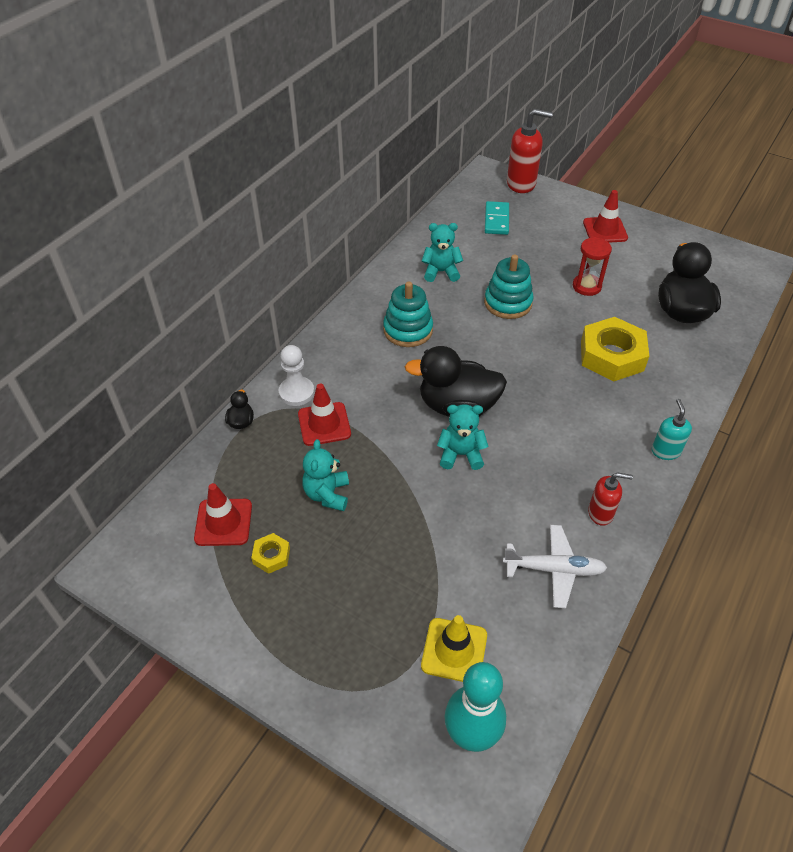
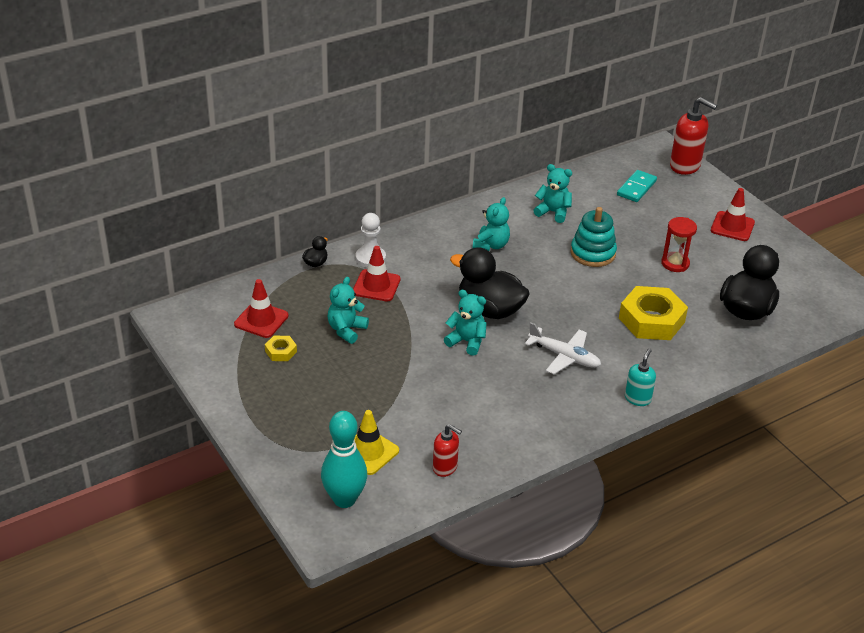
camera: 25 degrees right, 10 degrees down
(408, 330) = (491, 245): turquoise stacking toy -> turquoise teddy bear
(554, 569) = (480, 436): white plane -> white plane (564, 356)
(601, 513) = (547, 417): red soap dispenser -> red soap dispenser (445, 468)

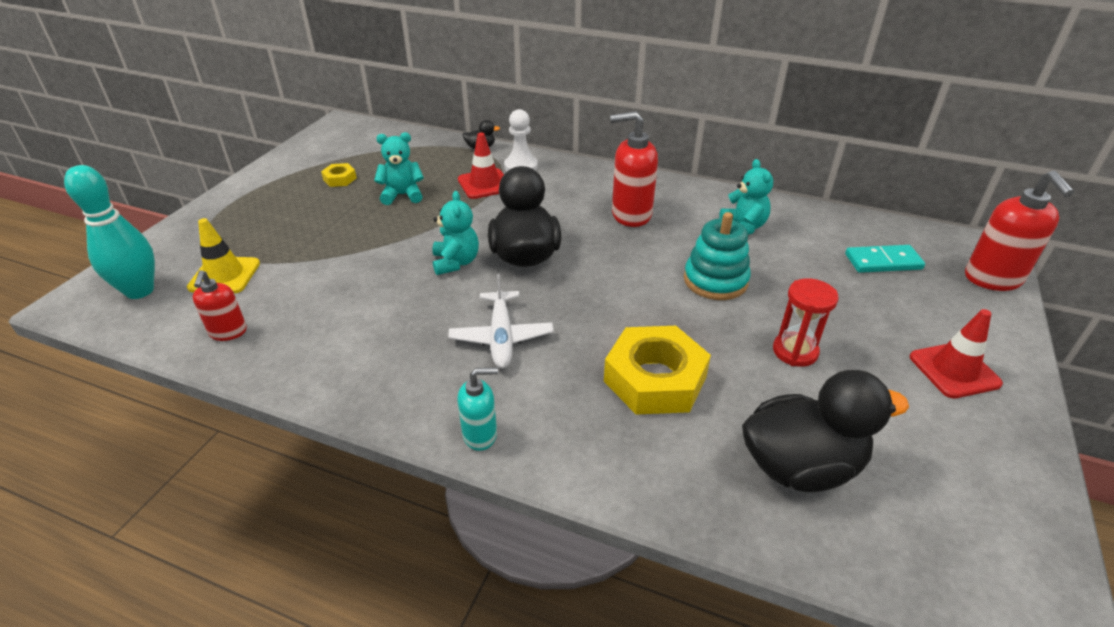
camera: 55 degrees right, 0 degrees up
(261, 320) = (374, 156): red traffic cone -> none
(491, 245) = (630, 215): turquoise teddy bear -> red soap dispenser

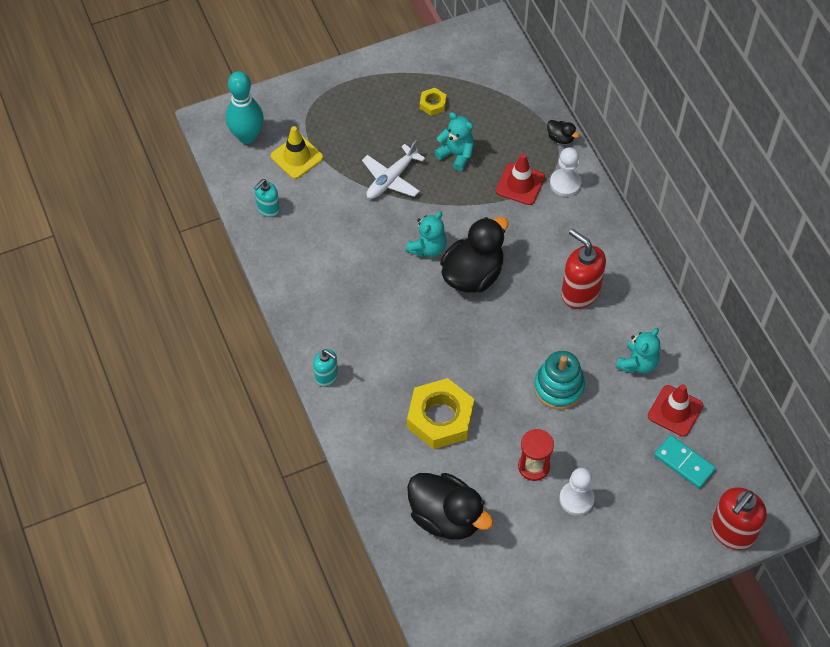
camera: 45 degrees right, 20 degrees up
(228, 332) = (268, 209): red soap dispenser -> turquoise soap dispenser
(501, 337) = (395, 326): white plane -> white plane (391, 179)
(868, 347) = (576, 499): none -> white pawn
(954, 370) = (600, 550): red traffic cone -> red traffic cone (675, 411)

